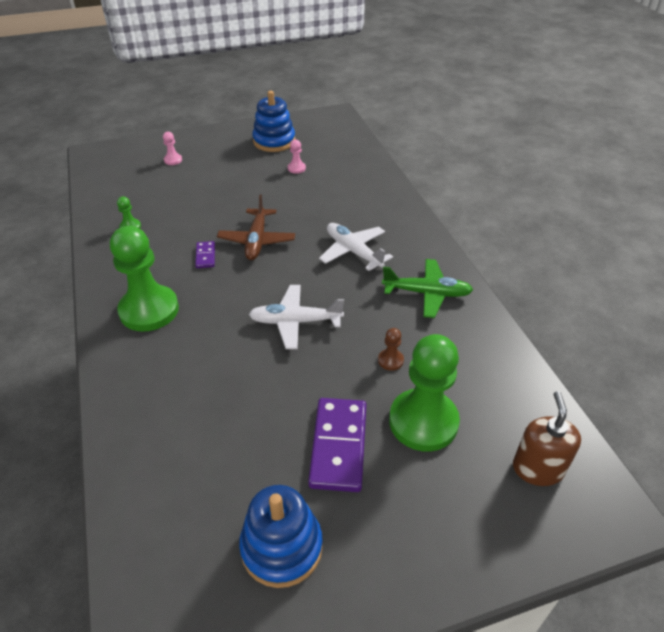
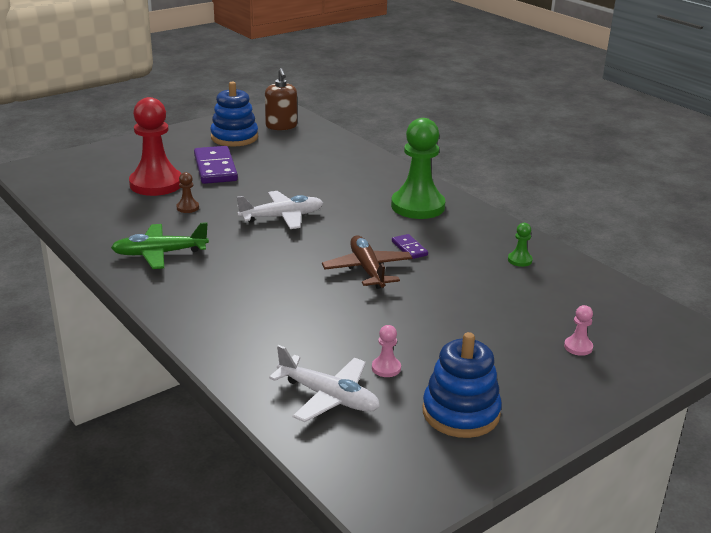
camera: 160 degrees right, 15 degrees down
(353, 251) = (251, 277): white plane -> white plane (329, 397)
(423, 421) = (156, 184): green pawn -> red pawn
(537, 468) = (73, 177): brown soap dispenser -> brown soap dispenser (281, 126)

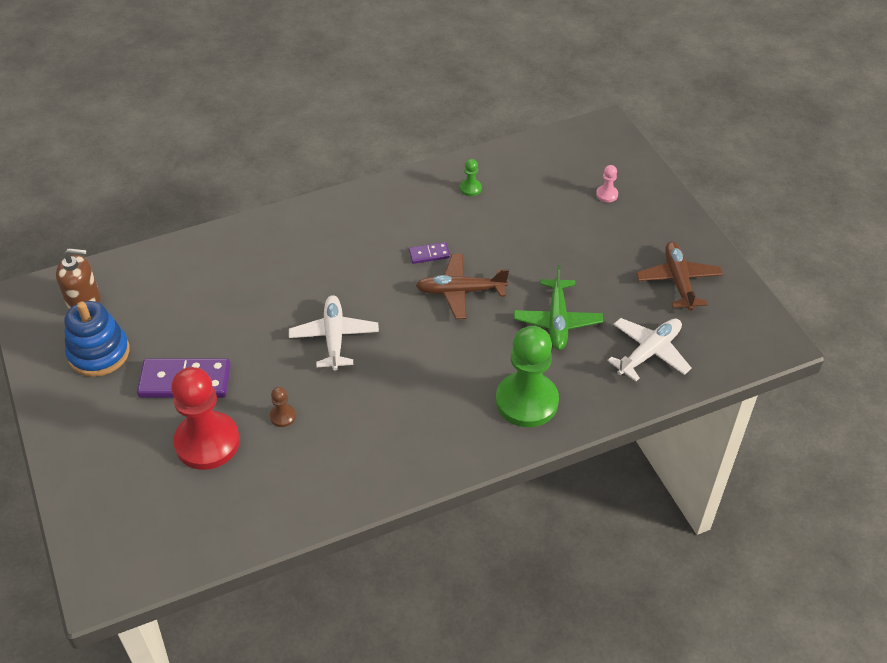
camera: 75 degrees left, 20 degrees up
(159, 254) = (384, 449): green plane -> green plane (557, 321)
(386, 368) = (616, 310): pink pawn -> none
(418, 206) = (346, 229): green pawn -> green pawn (526, 401)
(461, 413) = (678, 281): blue stacking toy -> brown plane

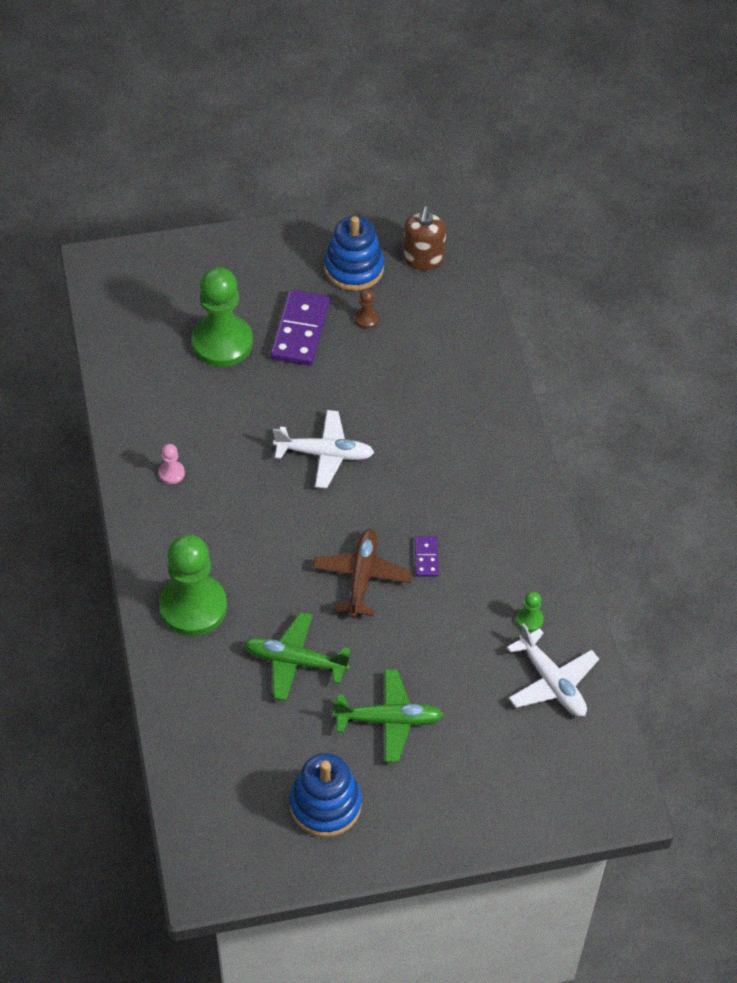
camera: 100 degrees right, 5 degrees up
(207, 442) = (222, 342): red pawn -> green pawn
(282, 416) = (235, 401): brown pawn -> brown pawn (366, 319)
(589, 255) = (389, 720): none -> green plane
(607, 194) = (490, 768): pink pawn -> pink pawn (171, 473)
(649, 352) = (225, 741): white plane -> white plane (552, 682)
(678, 281) = (325, 805): brown plane -> blue stacking toy

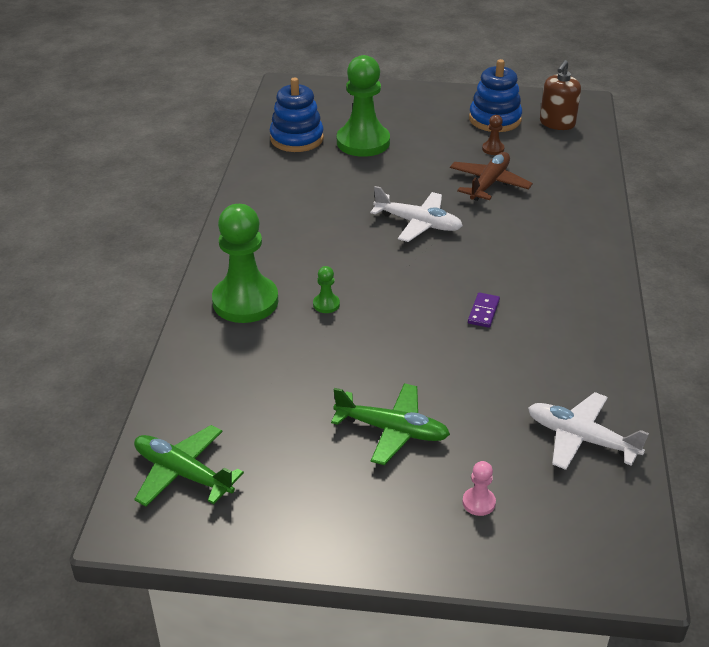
camera: 20 degrees right, 15 degrees down
(171, 473) = (277, 210): pink pawn -> pink pawn (478, 502)
(295, 661) = (319, 362): green plane -> green plane (182, 473)
(300, 330) = (432, 146): purple domino -> none
(325, 805) = (292, 487): blue stacking toy -> blue stacking toy (296, 138)
(362, 577) = (414, 313): brown plane -> brown plane (489, 183)
(529, 620) = (572, 381): green pawn -> green pawn (326, 304)
(552, 682) = (580, 438): white plane -> white plane turned 135 degrees clockwise

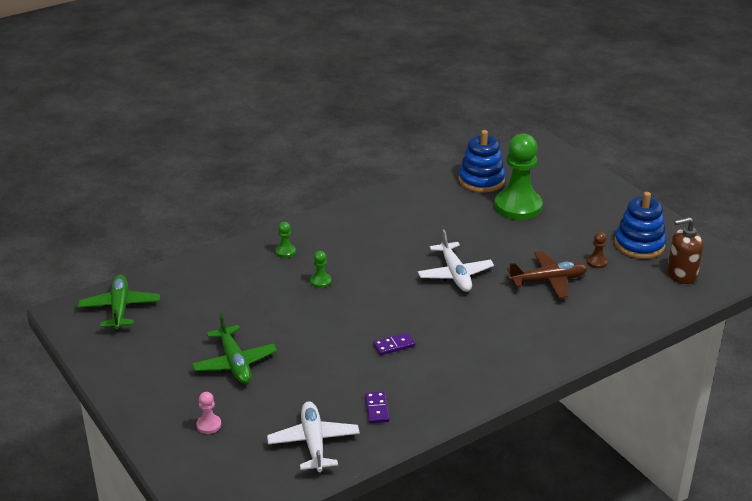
camera: 50 degrees right, 5 degrees down
(245, 301) = (285, 252): green pawn -> green pawn, size x0.41
(569, 371) = (377, 409): none -> purple domino

